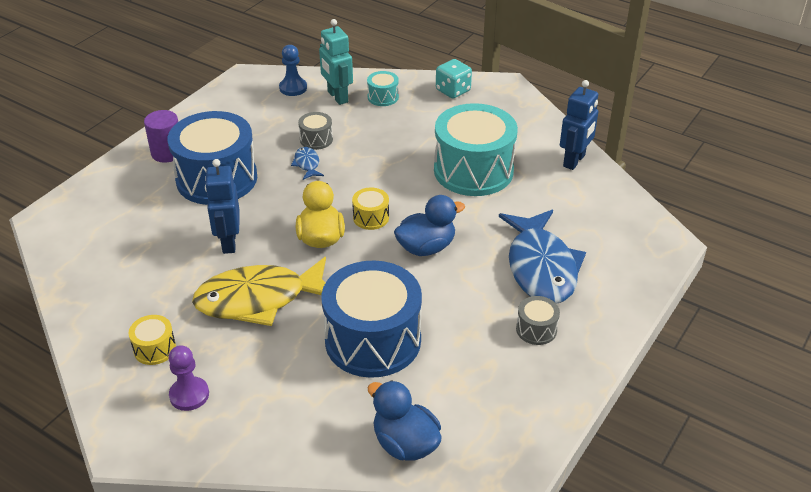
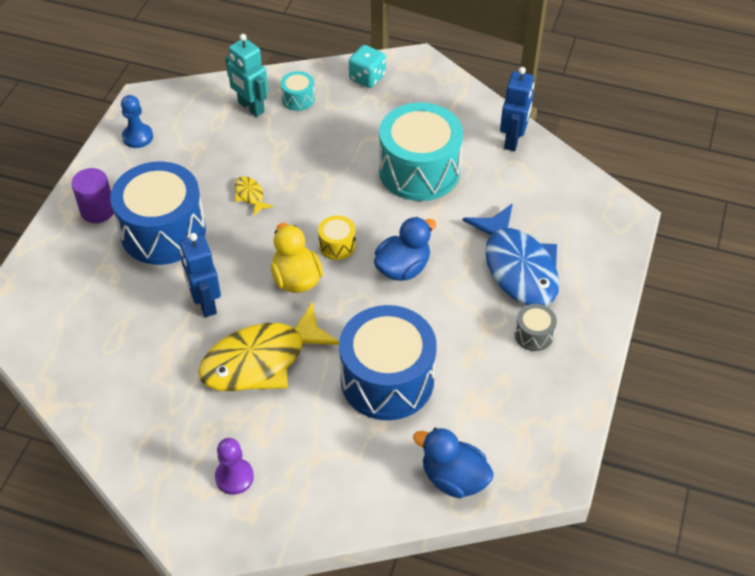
camera: 15 degrees left, 10 degrees up
(155, 349) = (180, 437): yellow drum -> none
(293, 88) = (200, 104): blue pawn -> blue pawn (137, 137)
(307, 164) = (250, 195): blue fish -> yellow fish
(316, 139) = (248, 164): grey drum -> none

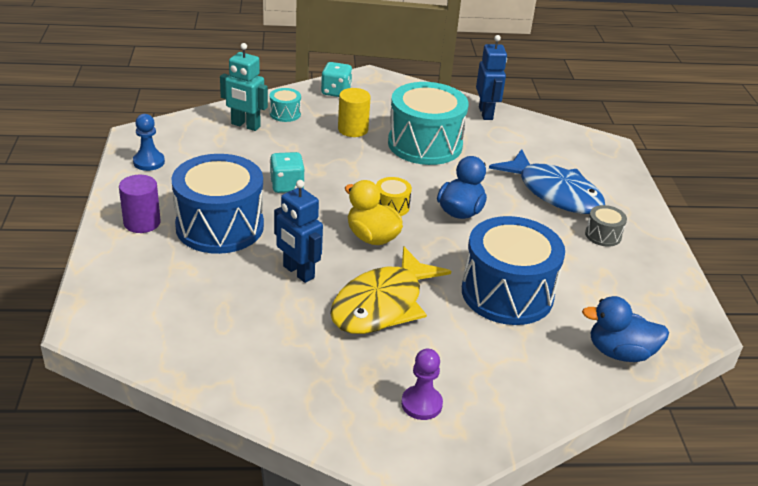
camera: 25 degrees left, 15 degrees down
(250, 195) = (287, 186): yellow fish -> turquoise dice
(355, 134) = (353, 129): none -> yellow cylinder

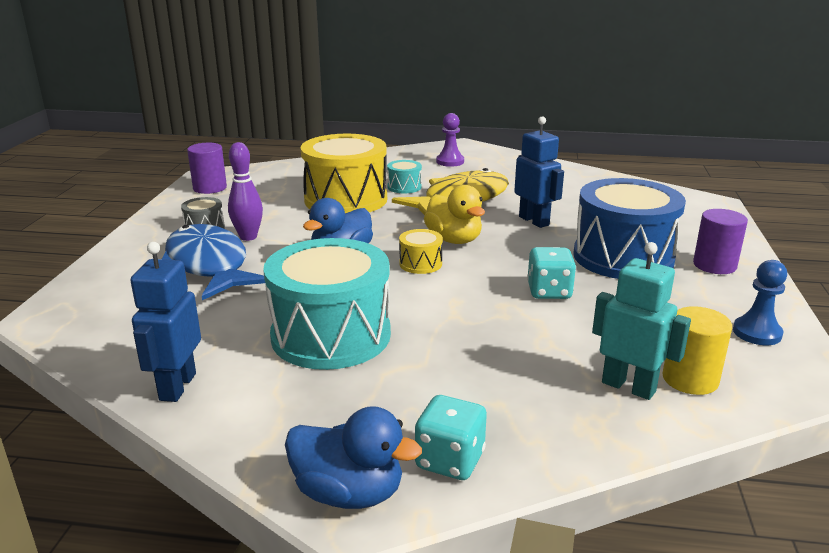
camera: 165 degrees left, 10 degrees down
(285, 114) = (559, 408): turquoise drum -> turquoise drum (404, 187)
(353, 129) = (438, 368): yellow cylinder -> yellow cylinder (690, 379)
(507, 293) = (346, 199): blue drum -> yellow drum
(554, 227) = (248, 237): none -> purple bowling pin
(620, 352) = (288, 170): blue duck -> blue duck (349, 493)
(670, 303) = (210, 188): none -> purple cylinder

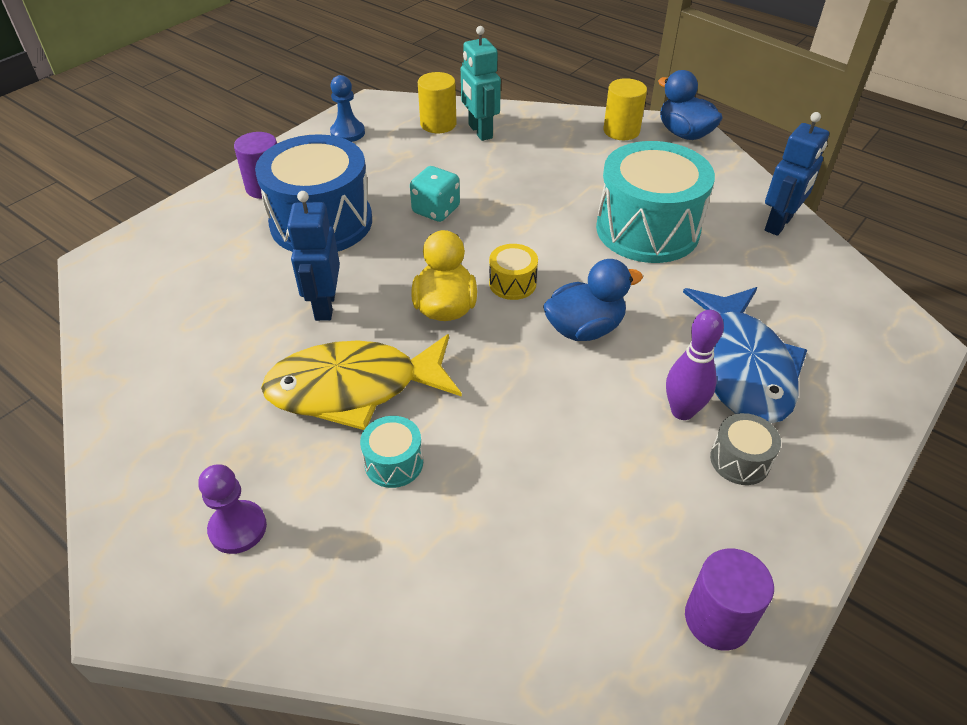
camera: 150 degrees left, 20 degrees up
(346, 199) = (506, 460): yellow drum -> none
(450, 460) = (621, 131): turquoise dice -> yellow cylinder

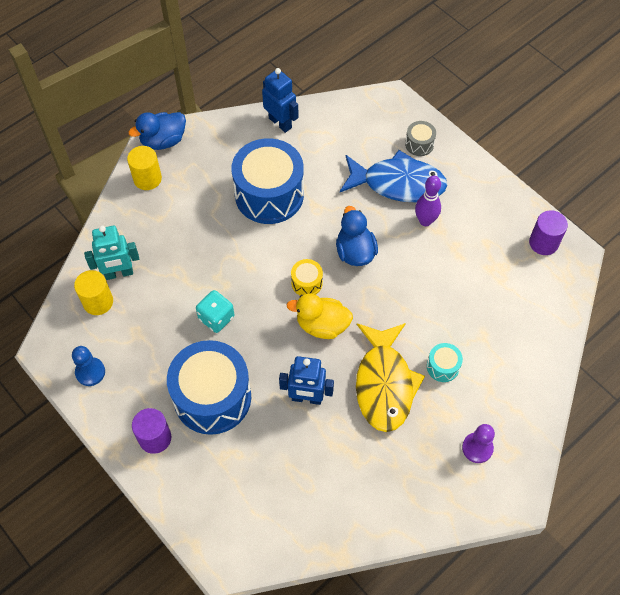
camera: 80 degrees left, 15 degrees up
(647, 229) = (269, 194): turquoise drum -> blue drum
(740, 460) = (460, 206): grey drum -> grey drum (419, 144)

